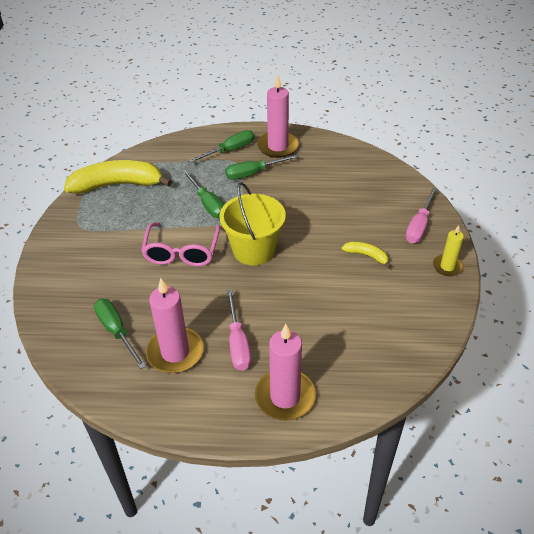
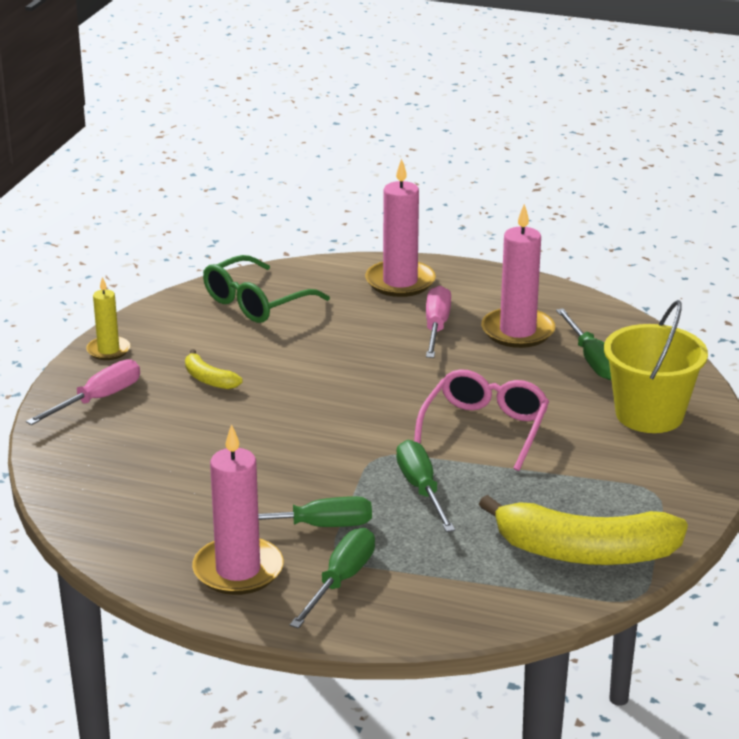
camera: 165 degrees left, 15 degrees down
(230, 150) = (341, 581): green screwdriver -> green screwdriver turned 135 degrees clockwise
(254, 250) = (371, 413): yellow bucket -> yellow bucket (649, 414)
(384, 341) = (256, 302): none -> green glasses

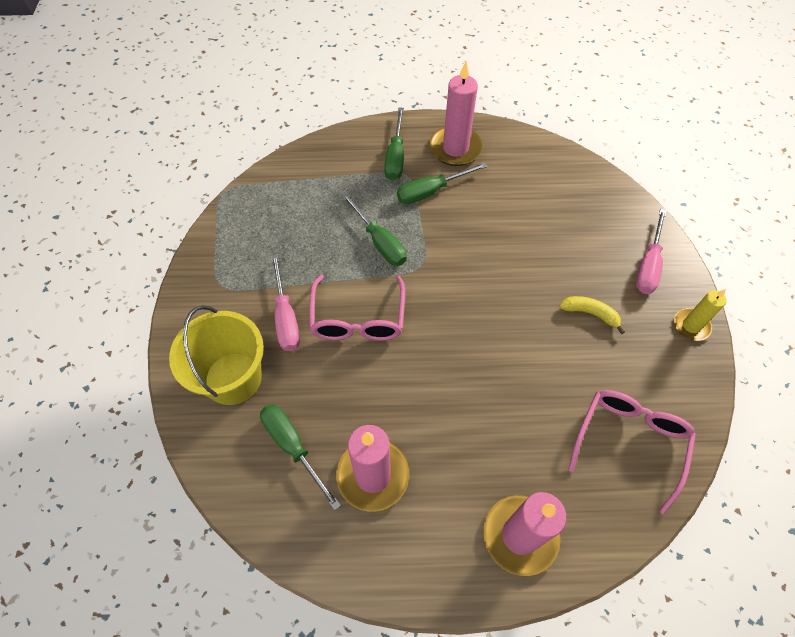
camera: 160 degrees right, 30 degrees up
(256, 302) = (629, 443): green glasses -> pink glasses
(436, 327) = (449, 456): pink screwdriver -> pink screwdriver (286, 317)
(585, 552) = (259, 217): yellow banana -> none

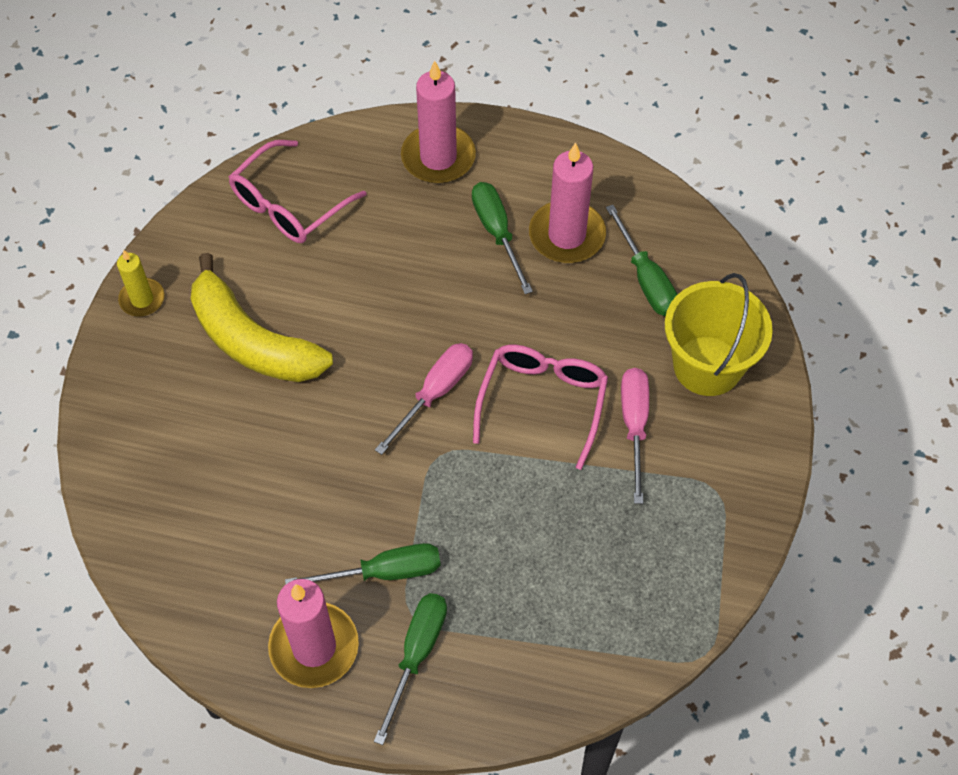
camera: 165 degrees left, 0 degrees up
(379, 242) = (485, 505): green screwdriver -> green screwdriver (497, 233)
(590, 314) = (253, 341): yellow banana -> yellow banana, size x2.22
(648, 265) = (141, 383): pink screwdriver -> pink screwdriver (435, 393)

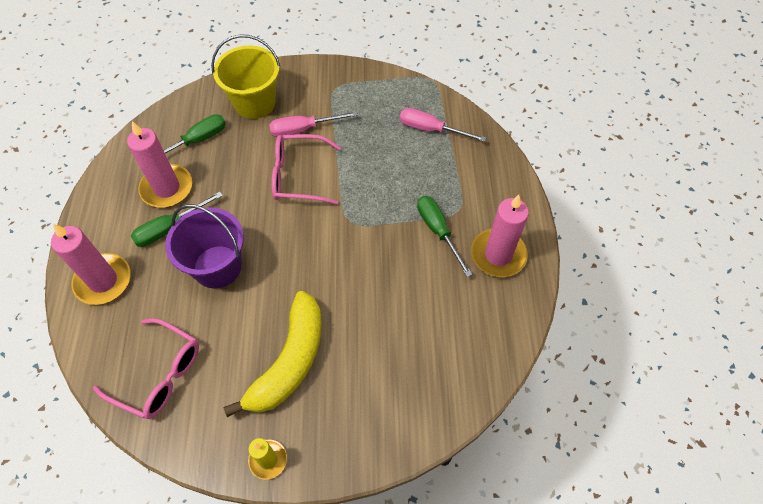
camera: 105 degrees left, 0 degrees up
(417, 280) = (217, 266): none -> purple bucket
(417, 654) = (481, 202): green screwdriver -> none
(435, 393) = (306, 234): pink screwdriver -> pink screwdriver (431, 129)

